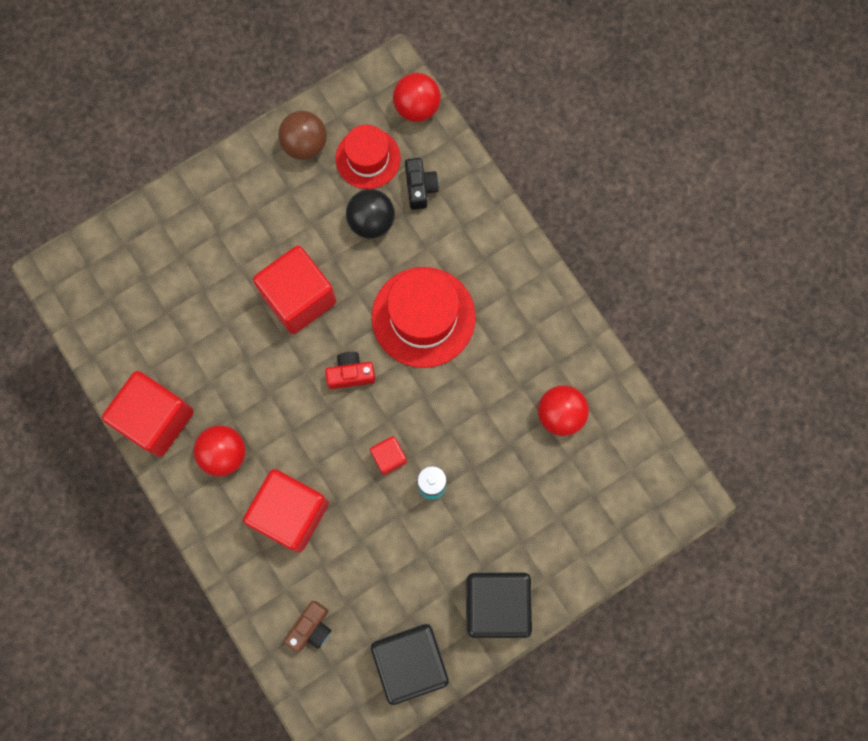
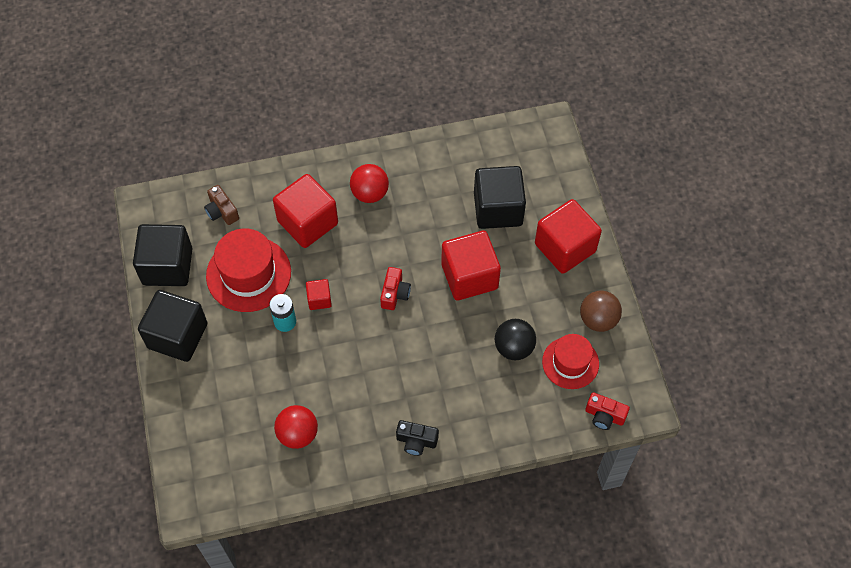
camera: 110 degrees right, 15 degrees down
(156, 419) = (414, 158): red cube -> red cube (565, 248)
(197, 296) = (498, 209): none -> black cube
(417, 107) = (604, 416): red ball -> red camera
(420, 188) = (530, 394): black camera -> black camera (416, 441)
(423, 317) = (419, 360): red hat -> red hat (248, 274)

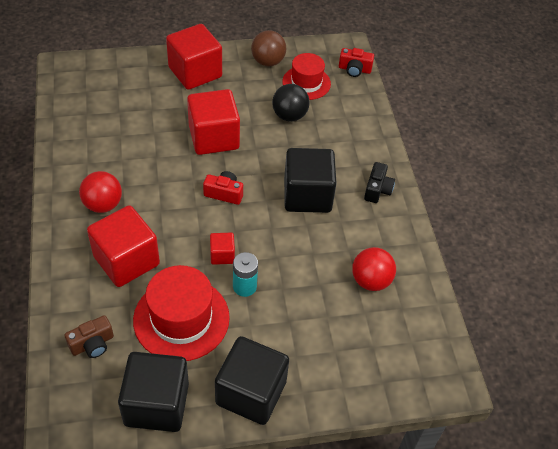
camera: 90 degrees left, 10 degrees down
(498, 209) = (145, 111): black cube -> black cube (307, 195)
(604, 416) = (354, 69): red camera -> red camera turned 75 degrees clockwise

